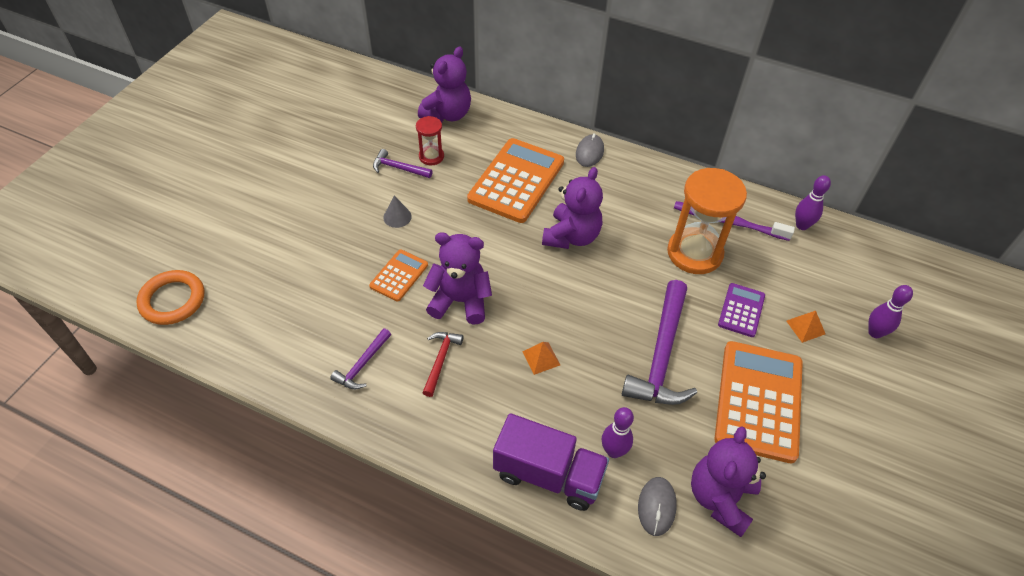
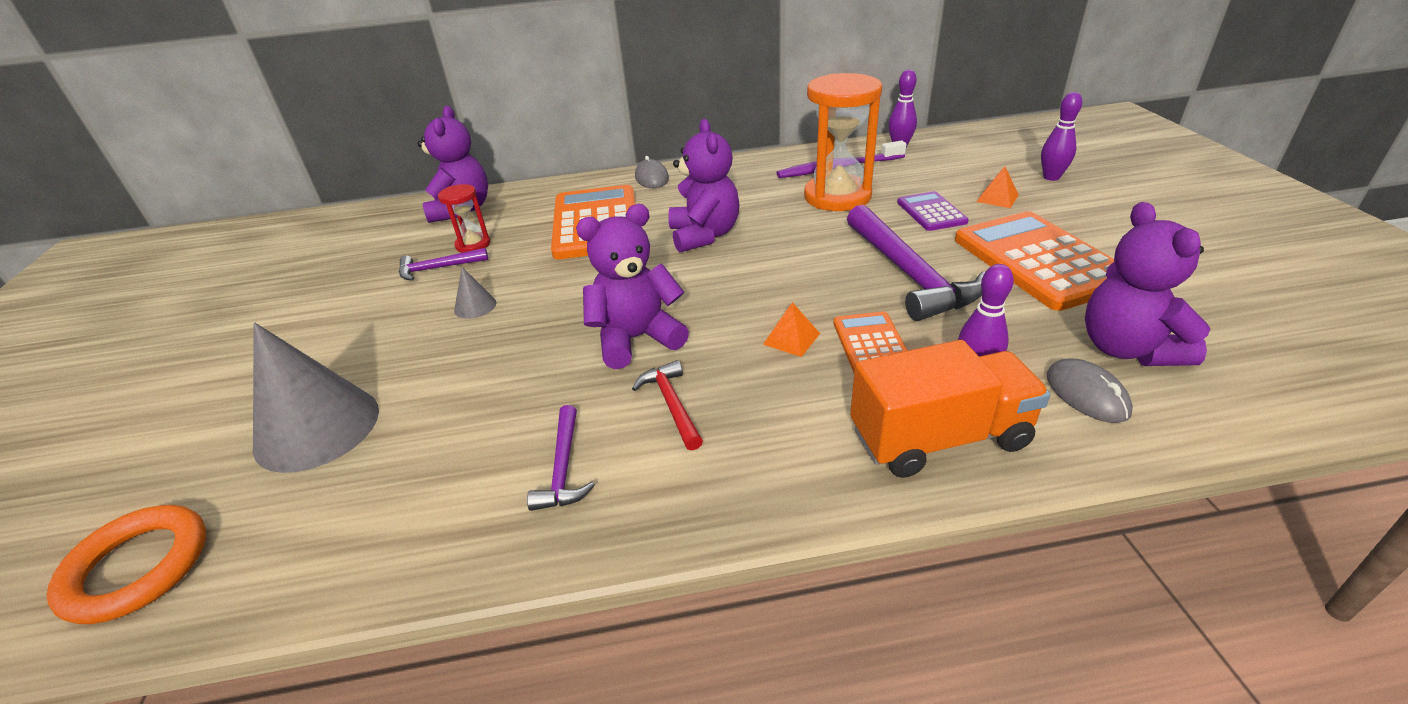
camera: 30 degrees left, 15 degrees down
(275, 262) = (317, 428): none -> grey cone
(399, 275) = (529, 354): orange calculator -> orange calculator (871, 343)
(548, 474) = (939, 438): purple truck -> orange truck

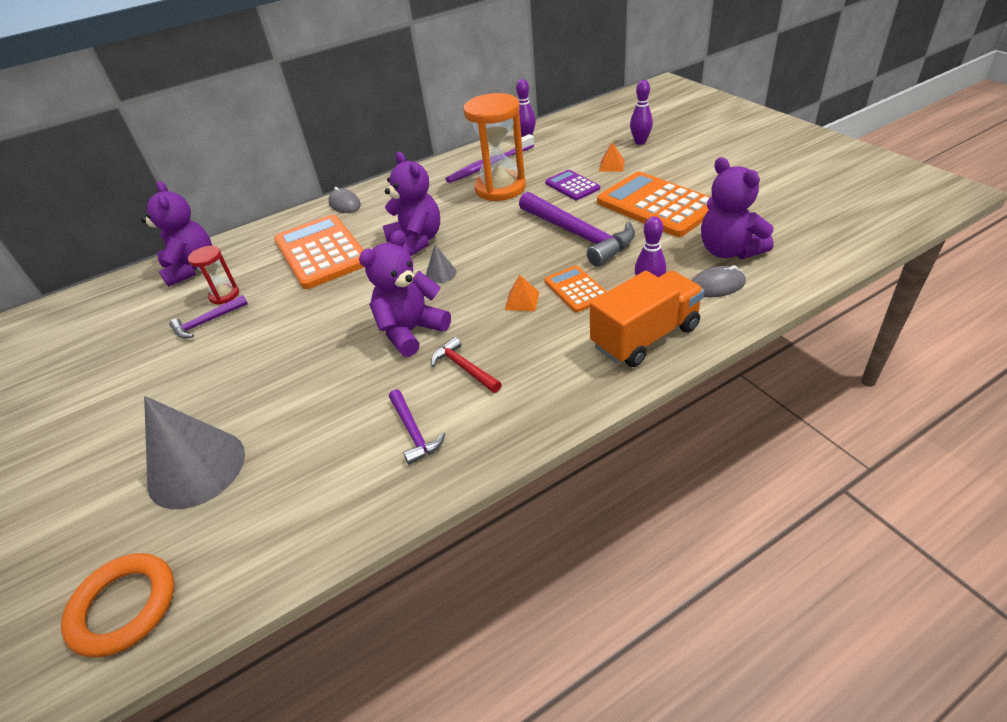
camera: 20 degrees left, 5 degrees up
(475, 306) = (263, 343): grey cone -> grey cone (441, 273)
(1086, 394) = (717, 285): grey mouse -> grey mouse turned 60 degrees counterclockwise

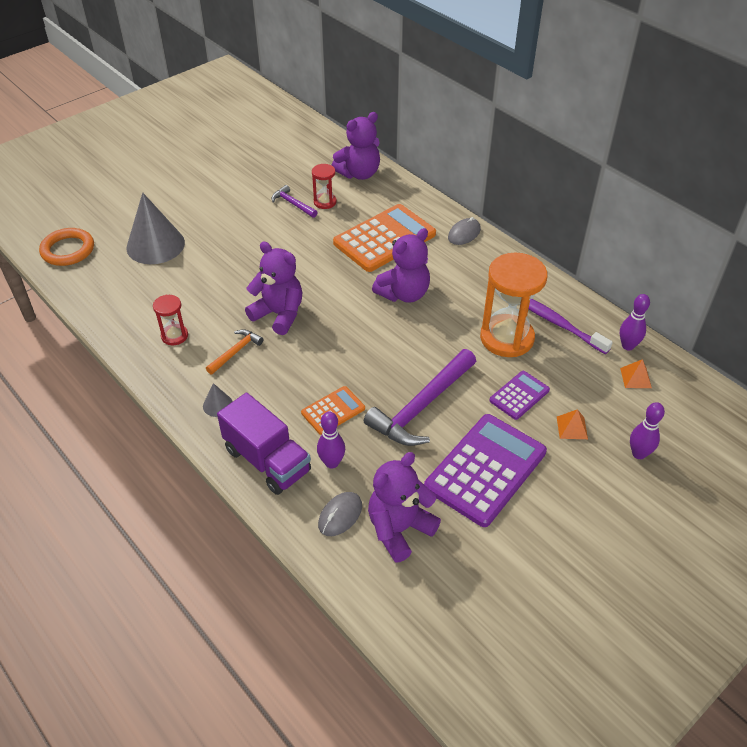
camera: 75 degrees right, 5 degrees up
(413, 432) = (174, 336): purple hammer -> red hourglass
(441, 273) = (355, 318): grey cone -> grey cone (217, 405)
(464, 368) = (236, 352): red hammer -> orange hammer
(522, 300) = (317, 376): orange pyramid -> orange pyramid (635, 378)
(645, 337) = (267, 460): orange truck -> purple truck
(657, 205) = (485, 469): orange calculator -> purple calculator
(717, 285) = (340, 515): grey mouse -> grey mouse turned 60 degrees clockwise

